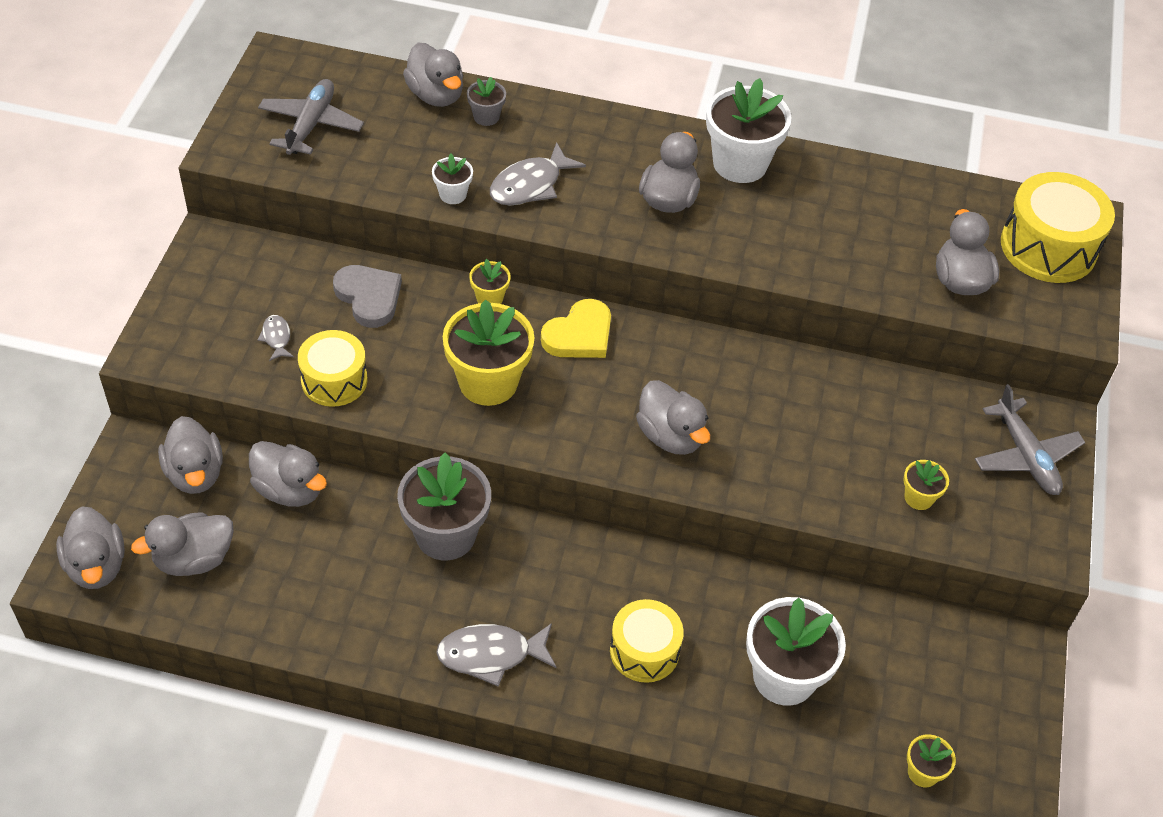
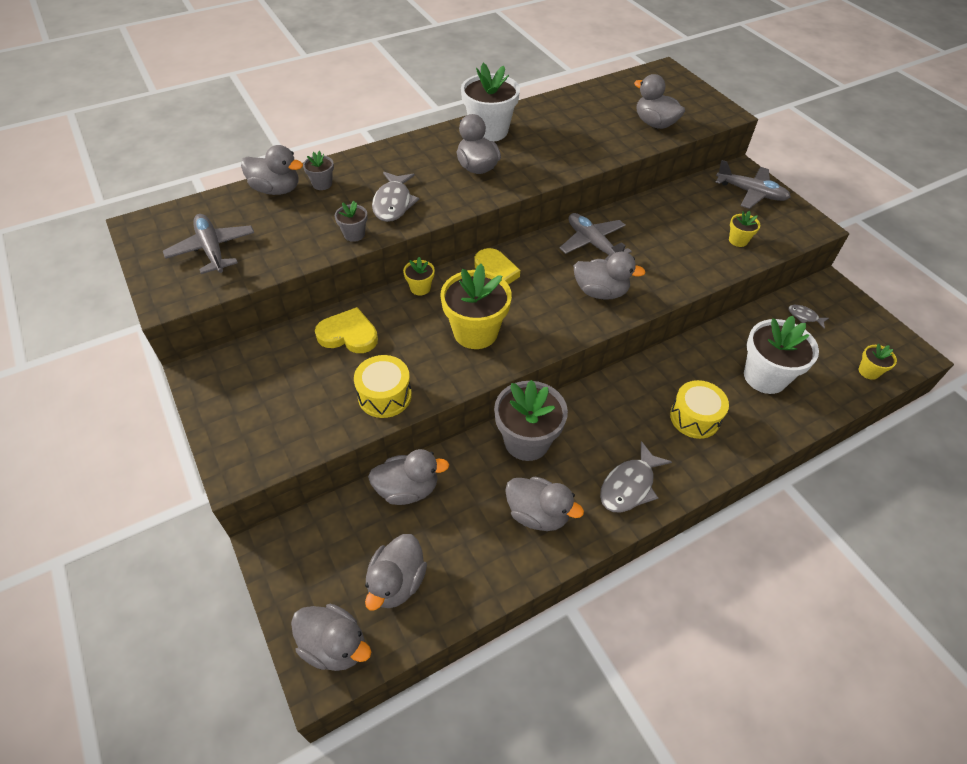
camera: 40 degrees left, 0 degrees up
(195, 473) = (335, 528): grey duck -> grey duck (538, 514)
(276, 338) = (317, 398): grey fish -> grey fish (804, 316)
(369, 297) = (348, 334): grey heart -> yellow heart
(453, 194) = (354, 234): white flower pot -> grey flower pot
(734, 378) = (592, 243): none -> grey plane
(1048, 247) = (668, 89): yellow drum -> none

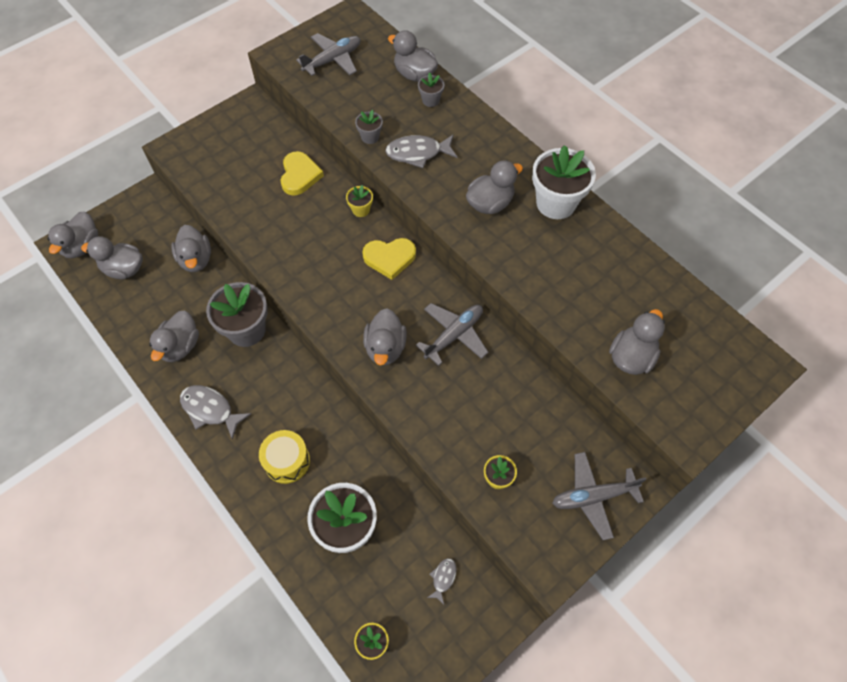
camera: 80 degrees right, 10 degrees up
(276, 190) = (414, 74): grey duck -> grey duck turned 120 degrees clockwise
(384, 396) = (242, 212): yellow drum -> none
(475, 332) = (316, 258): yellow flower pot -> none
(751, 193) = (593, 497): grey plane -> grey plane turned 60 degrees clockwise

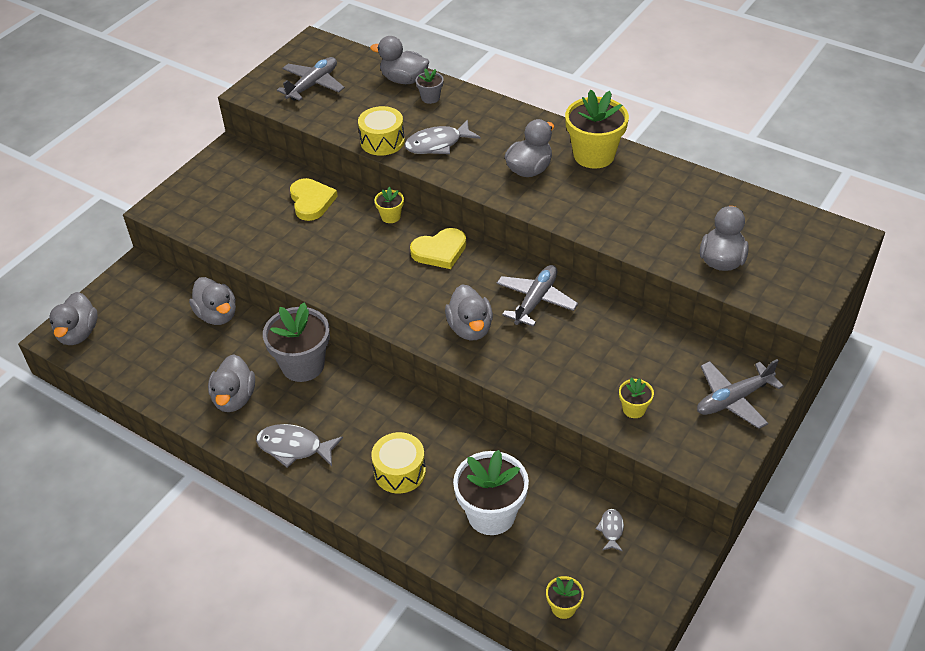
camera: 15 degrees left, 15 degrees down
(124, 269) = (137, 343): grey duck -> none
(370, 137) = (382, 141): grey flower pot -> yellow drum
(556, 203) = (594, 155): white flower pot -> yellow flower pot

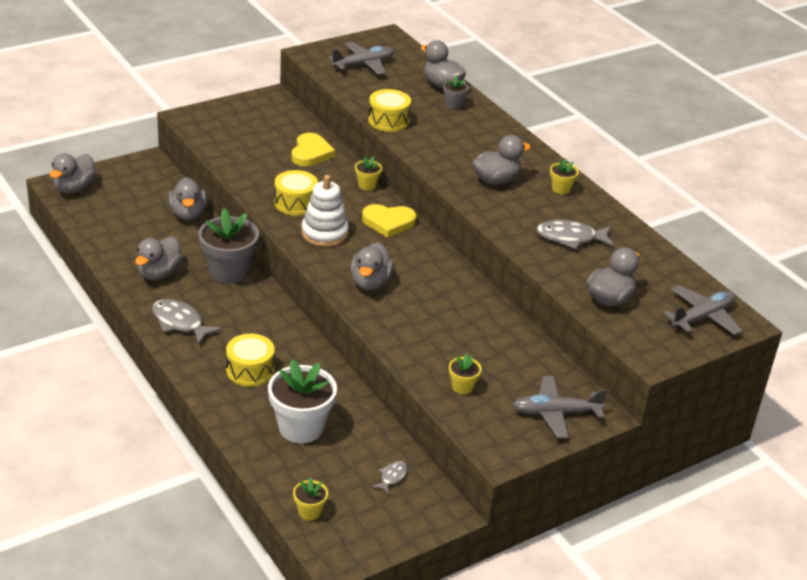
camera: 20 degrees right, 10 degrees down
(336, 266) = (295, 203): none -> yellow drum
(388, 290) = (324, 233): none -> white stacking toy
(437, 144) = (433, 137): grey fish -> grey fish (570, 238)
(536, 300) = (441, 284): grey plane -> grey plane (702, 317)
(594, 155) = (561, 189): yellow flower pot -> yellow flower pot, size x0.48

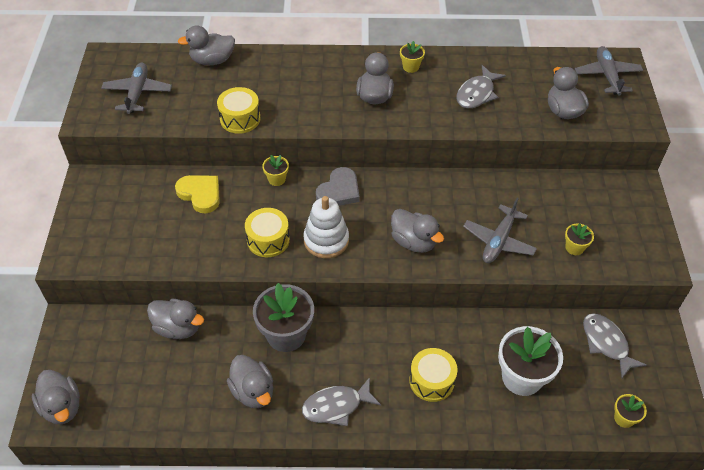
camera: 55 degrees left, 15 degrees up
(388, 222) = (339, 191): yellow heart -> grey heart
(392, 477) = (606, 343): grey fish -> grey fish, size x1.88
(454, 104) = (247, 68): grey flower pot -> none
(555, 413) = (628, 209): grey plane -> grey plane (498, 241)

